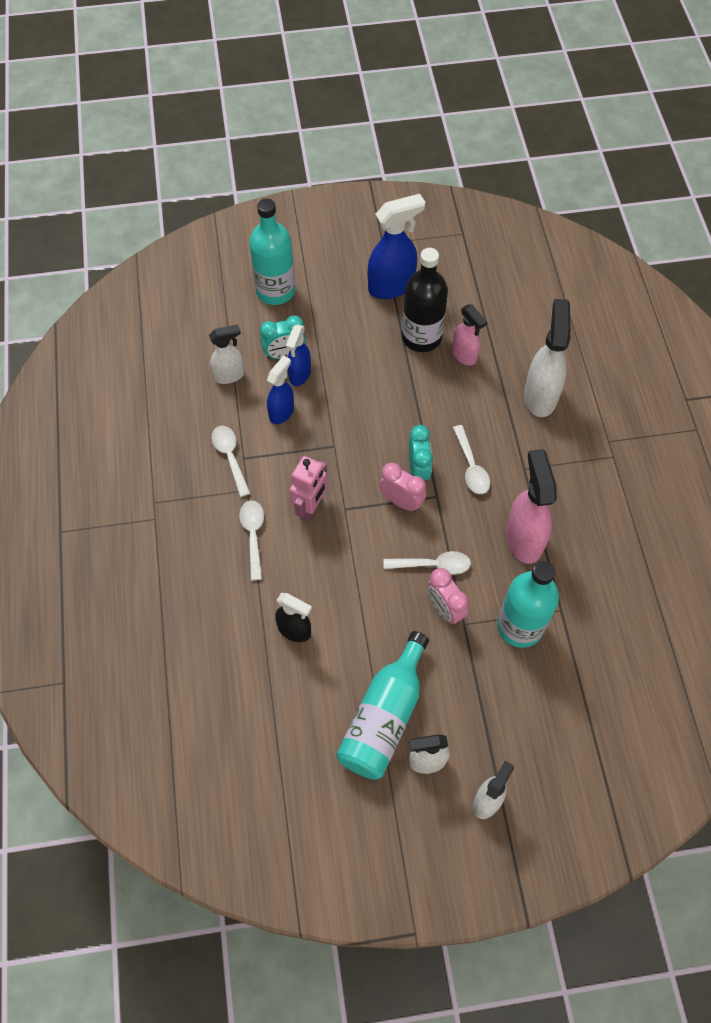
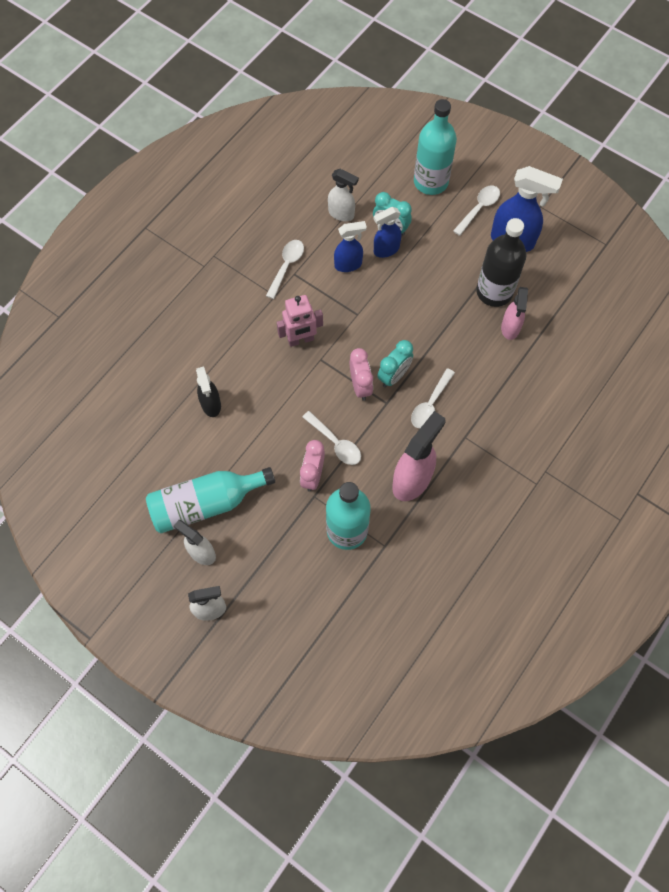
camera: 45 degrees right, 5 degrees up
(253, 535) = (248, 326): white spoon -> white spoon (479, 208)
(540, 396) = (532, 400): white spray bottle -> none

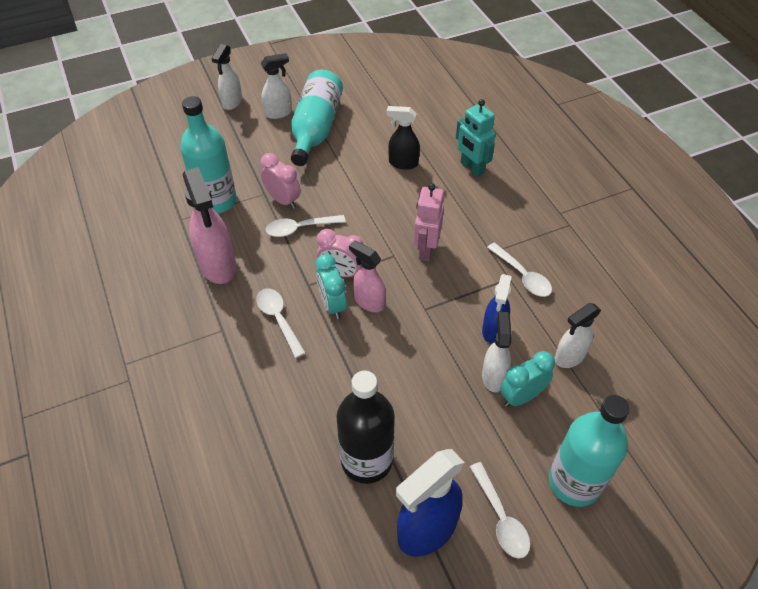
camera: 120 degrees right, 15 degrees down
(186, 348) = (472, 168): none -> turquoise robot
(386, 250) = (493, 376): blue spray bottle -> white spray bottle
(510, 328) = (308, 448): pink spray bottle -> pink spray bottle (369, 301)

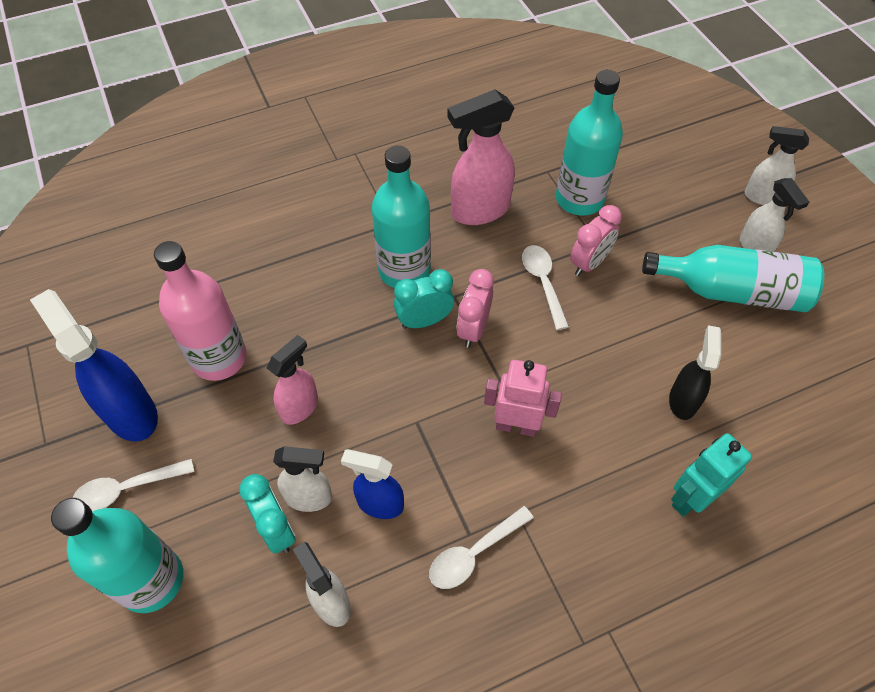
camera: 90 degrees right, 5 degrees up
(278, 319) = (404, 270): white spoon -> turquoise bottle
(366, 460) = (219, 358): black bottle -> pink bottle
(369, 301) = (428, 358): pink spray bottle -> pink spray bottle (300, 407)

